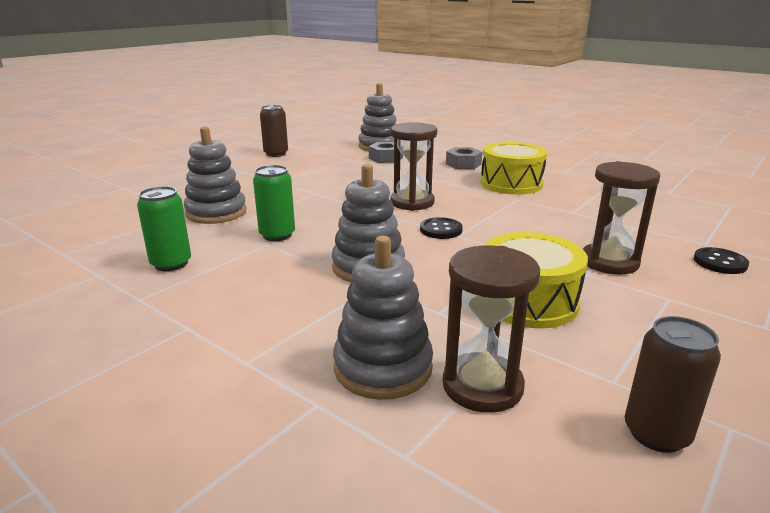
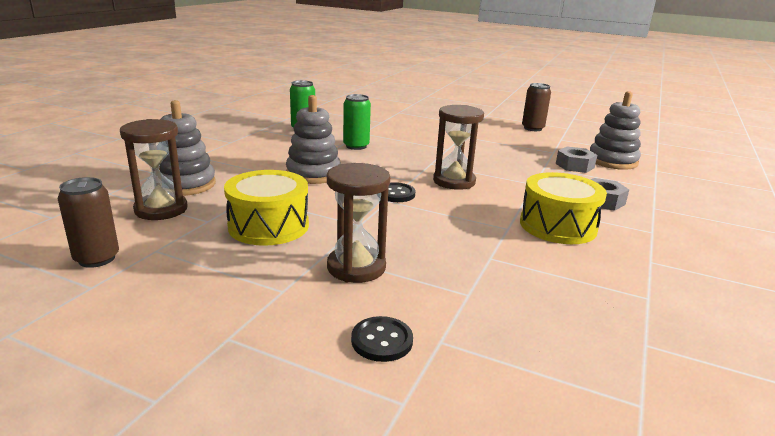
camera: 75 degrees right, 0 degrees up
(216, 213) = (385, 128): grey stacking toy -> none

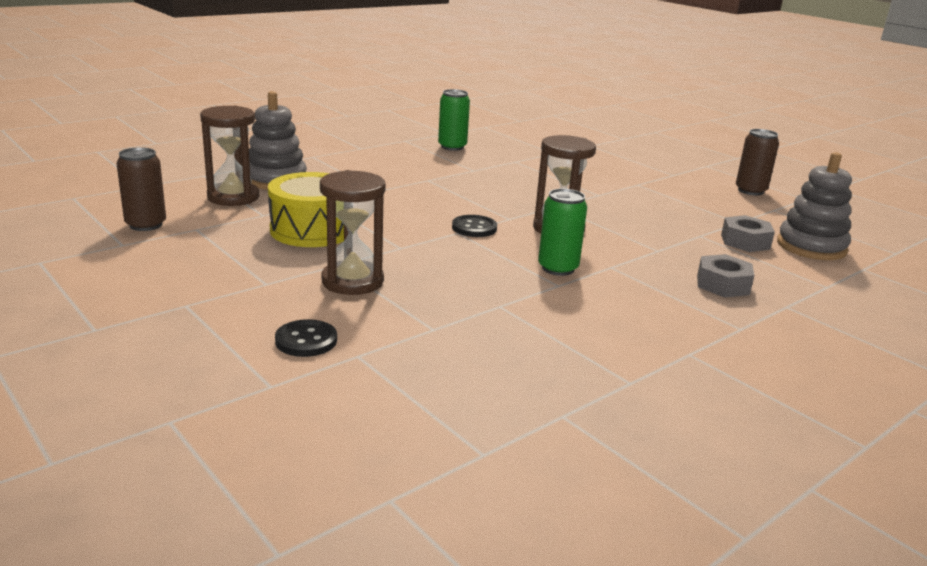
camera: 25 degrees right, 0 degrees up
(313, 174) = (410, 193): grey stacking toy -> none
(356, 146) = (490, 174): green can -> green can (558, 268)
(558, 226) = (623, 296): yellow drum -> none

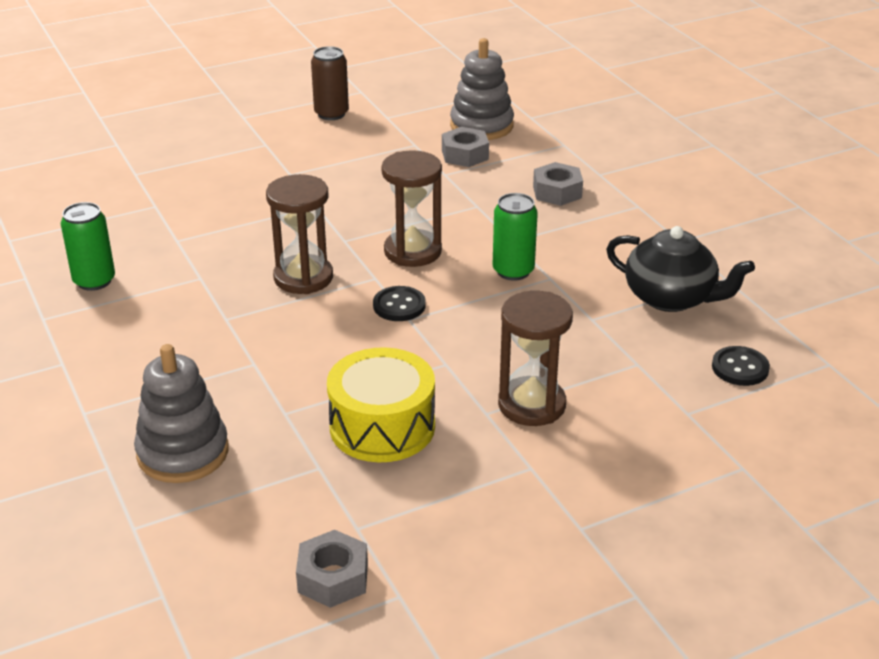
camera: 75 degrees left, 10 degrees up
(146, 225) = (333, 578): brown can -> grey nut
(233, 197) = (244, 495): brown hourglass -> brown hourglass (303, 277)
(306, 340) = (660, 443): black button -> black button (740, 368)
(564, 347) = (671, 298): none -> black teapot

